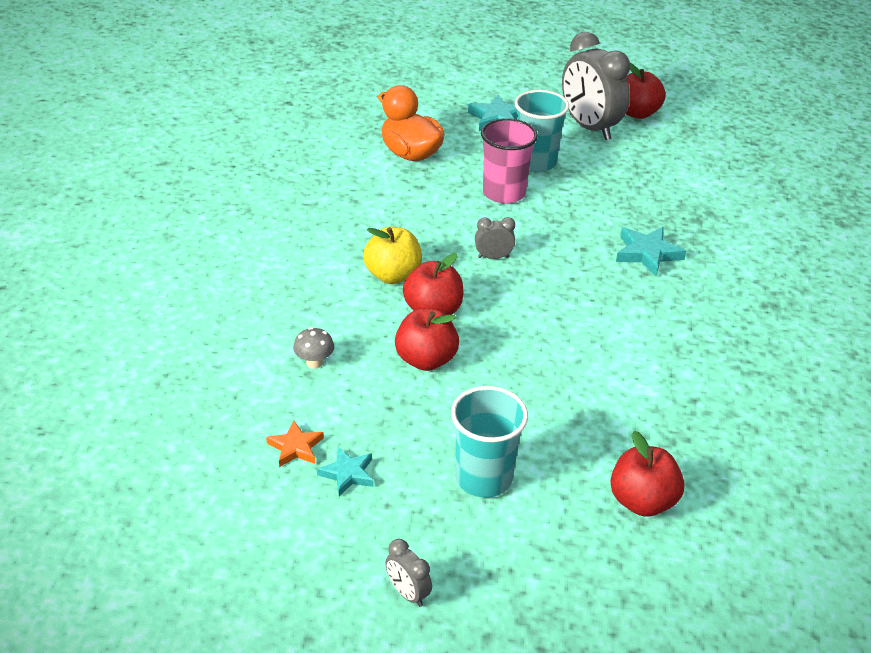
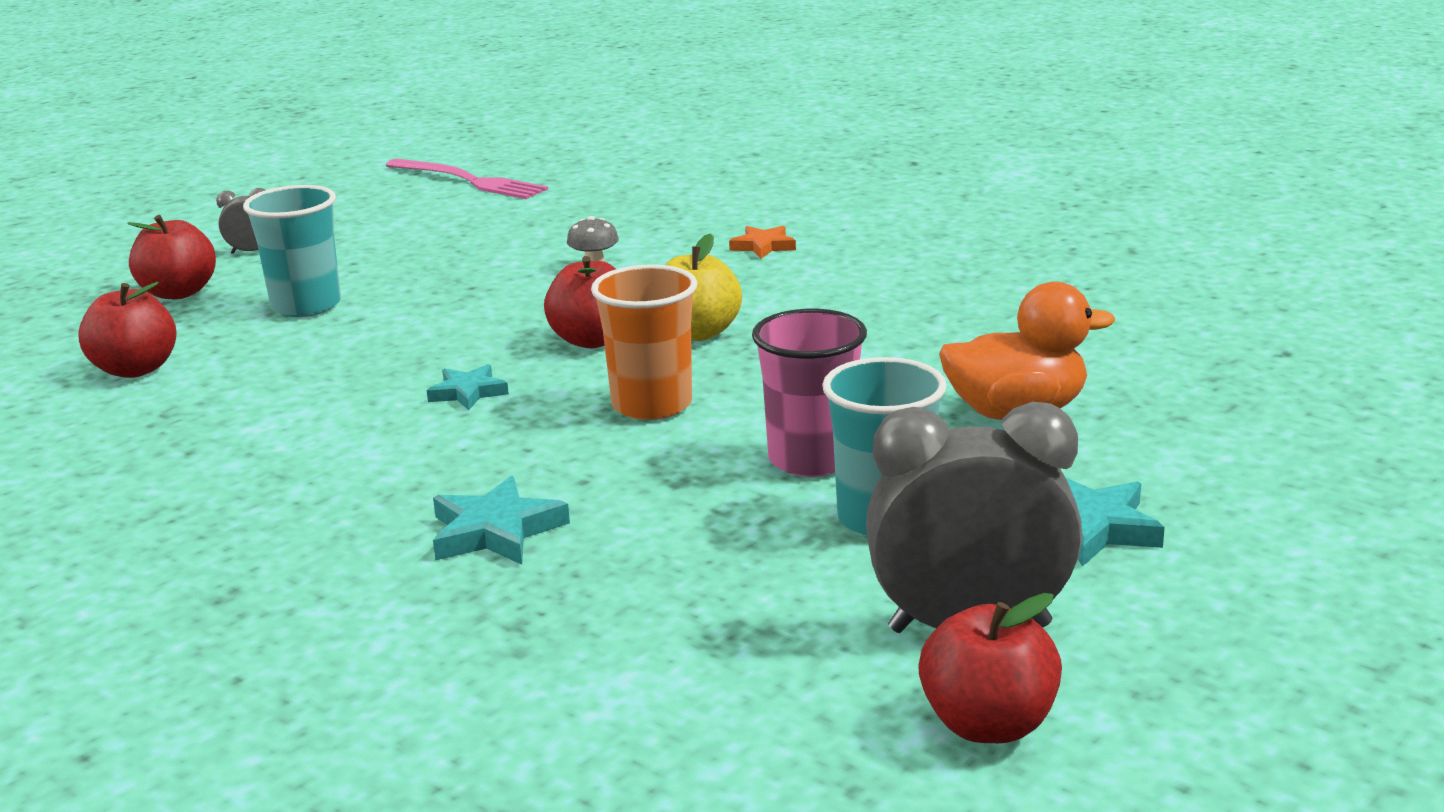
camera: 125 degrees right, 15 degrees down
(145, 545) = (469, 181): none -> pink fork
(295, 447) = (486, 240): orange star -> orange star (763, 246)
(347, 474) = (417, 254): turquoise star -> turquoise star (468, 392)
(426, 360) = (513, 317): red apple -> red apple (178, 293)
(493, 257) = (652, 405): grey clock -> orange cup

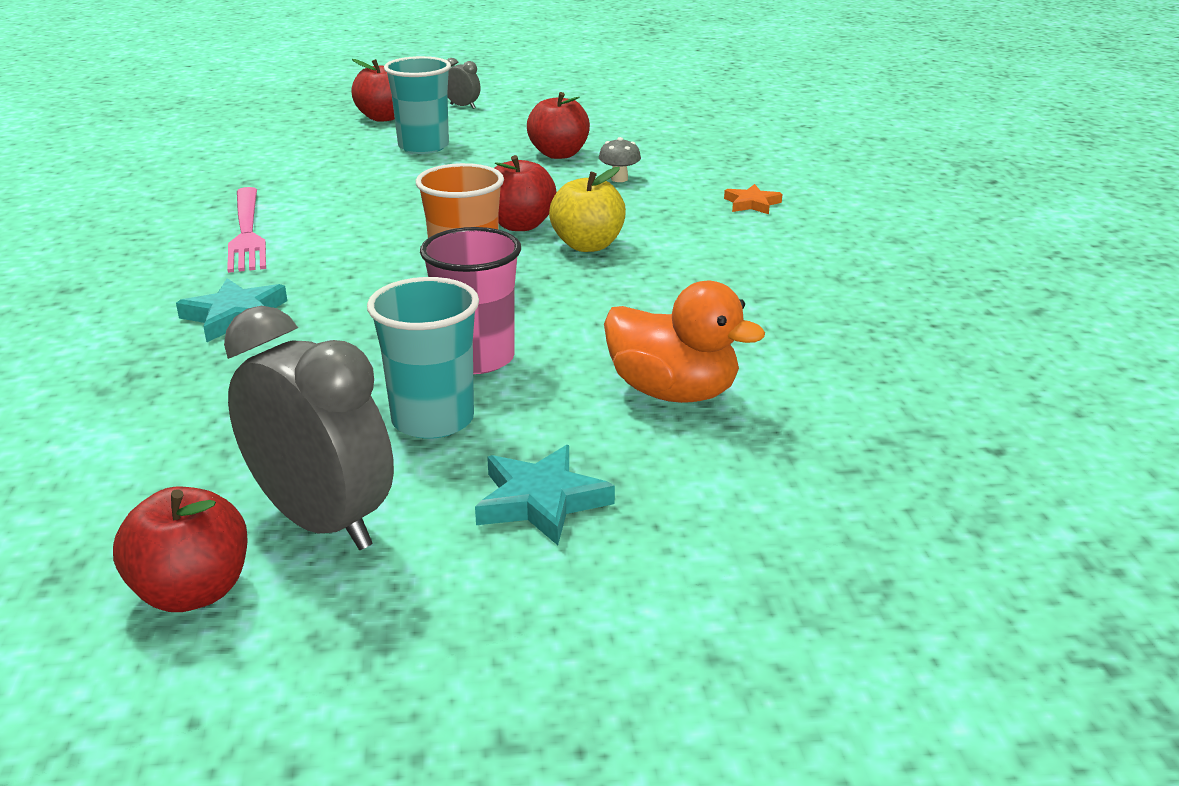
camera: 40 degrees right, 5 degrees up
(135, 369) = (282, 152): red apple -> red apple (559, 154)
(468, 392) = (392, 229): turquoise star -> none
(469, 181) = (660, 101): pink fork -> pink fork (247, 232)

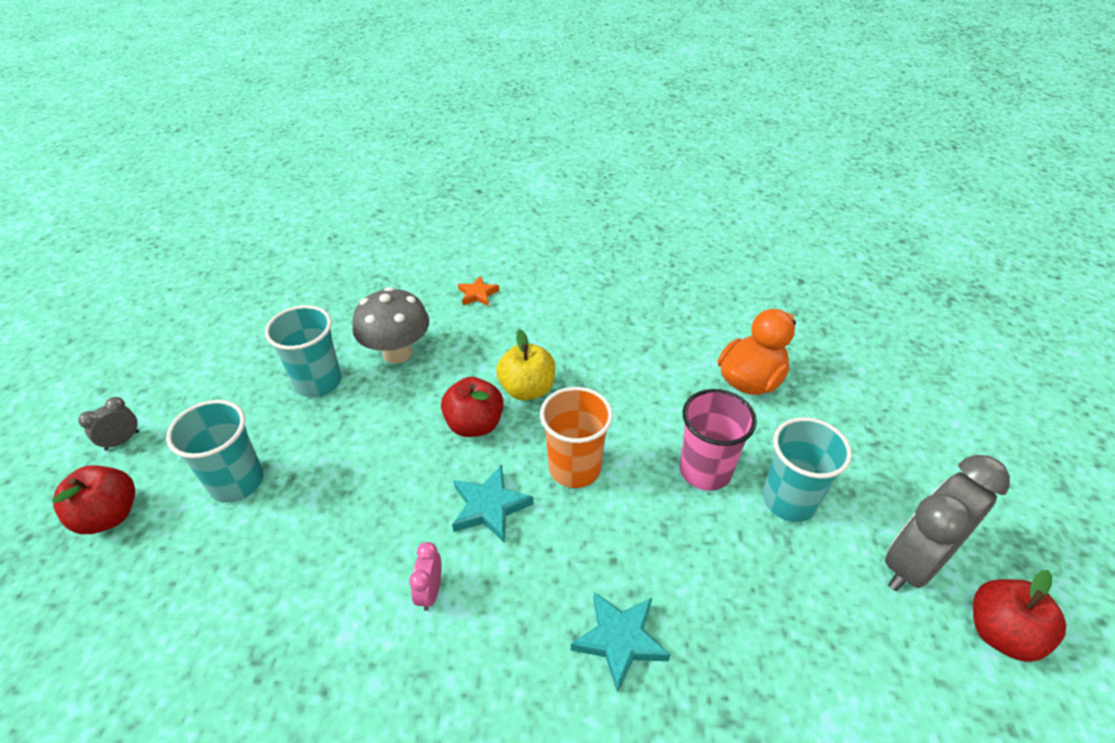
camera: 80 degrees left, 15 degrees up
(247, 232) = (420, 645): pink fork -> none
(302, 230) = (430, 592): none -> pink clock
(541, 501) = (873, 454): turquoise star -> turquoise star (489, 507)
(559, 154) = (318, 382): red apple -> turquoise cup
(619, 179) = (397, 353): grey mushroom -> grey mushroom, size x2.09

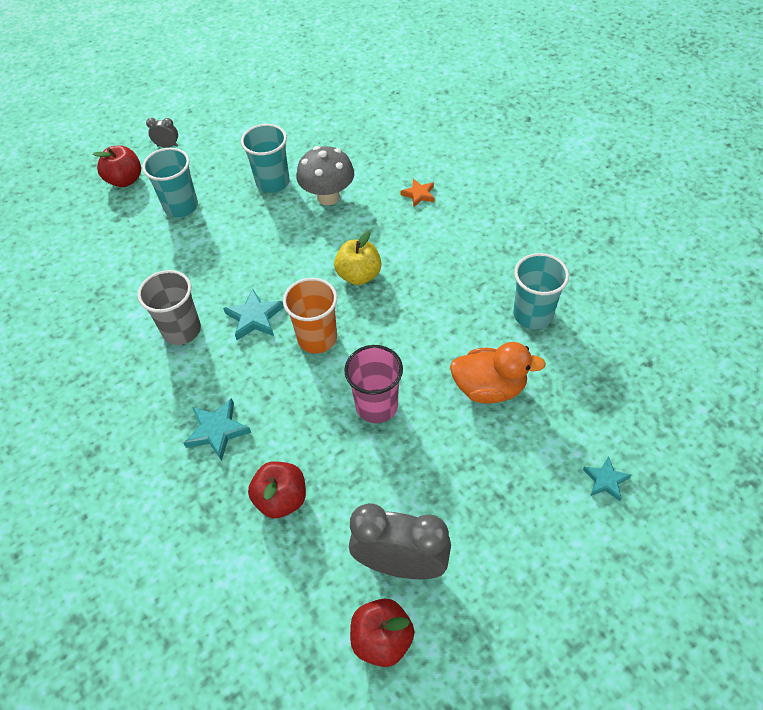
camera: 55 degrees right, 10 degrees up
(430, 592) = (181, 330): pink clock -> grey cup
(474, 424) = (307, 270): red apple -> red apple (281, 499)
(789, 500) = (393, 465): turquoise cup -> turquoise cup (533, 314)
(901, 369) = (605, 480): none -> turquoise star

